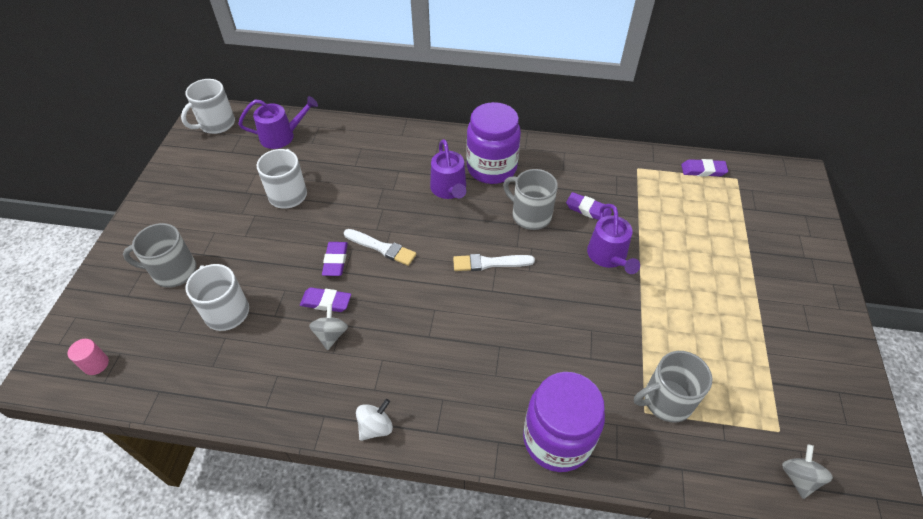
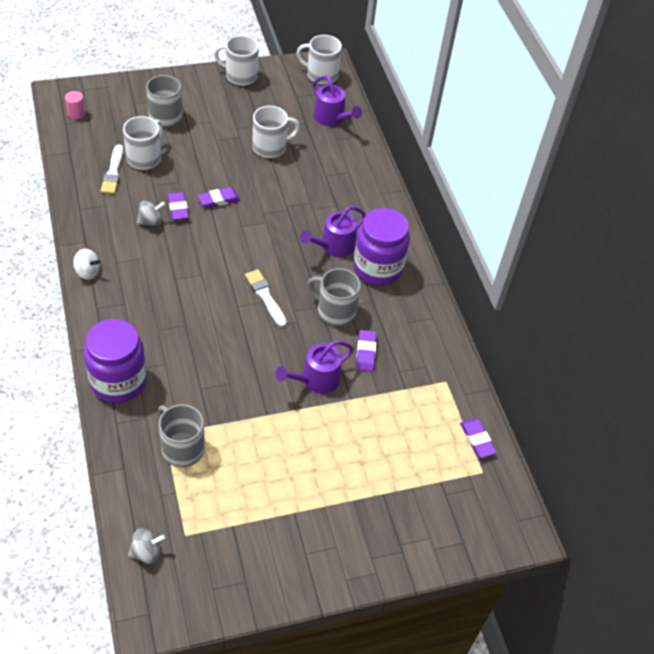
camera: 60 degrees right, 0 degrees up
(165, 185) = (240, 76): none -> white mug
(381, 248) = (246, 222): white brush -> white brush (113, 172)
(530, 215) = (335, 311): grey mug -> grey mug turned 75 degrees counterclockwise

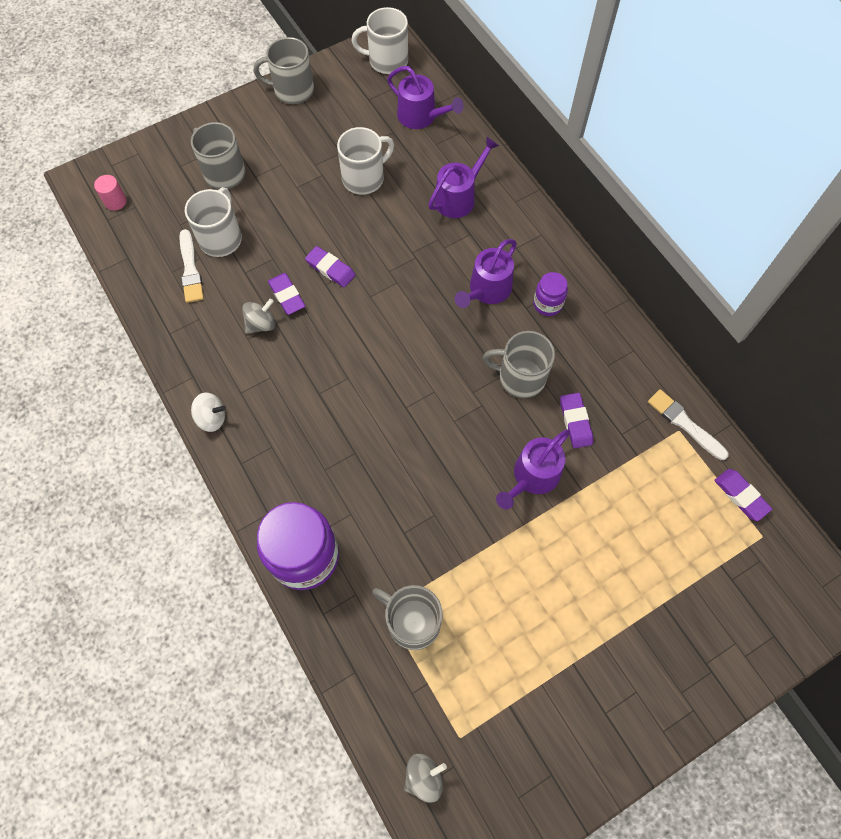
camera: 10 degrees left, 15 degrees up
(219, 200) = (330, 269): purple eraser -> purple eraser turned 75 degrees clockwise
(240, 76) = (292, 90): white mug -> grey mug
(265, 297) = (433, 384): white brush -> white brush (685, 424)
(338, 179) = (458, 197): none -> purple watering can
(377, 268) = (547, 304): purple jar -> purple jar, size x0.49

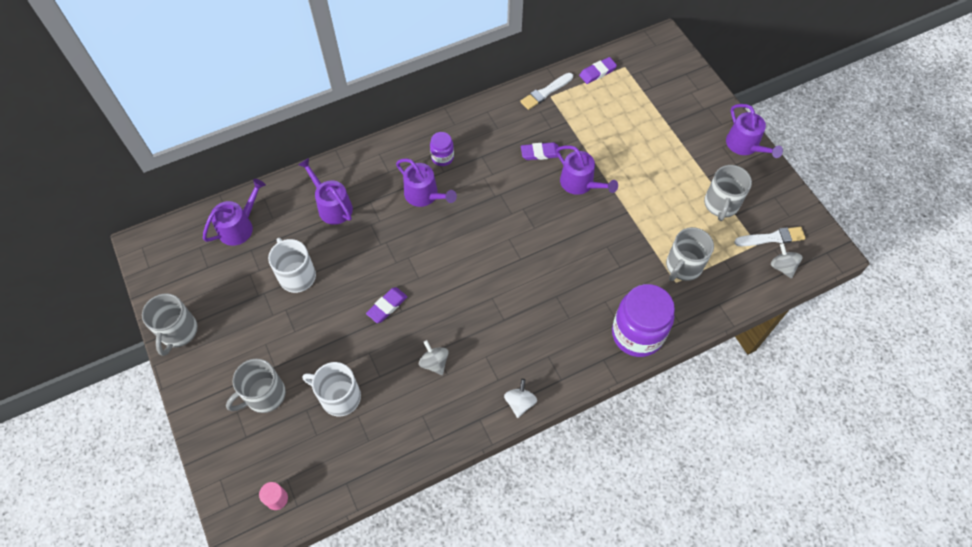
camera: 85 degrees left, 5 degrees down
(190, 269) = (369, 423): white brush -> white brush (771, 238)
(287, 295) = (409, 341): purple eraser -> none
(387, 61) = (165, 249): white mug -> none
(520, 377) = (502, 182): grey mug -> grey mug (721, 204)
(645, 730) = (745, 145): none -> purple watering can

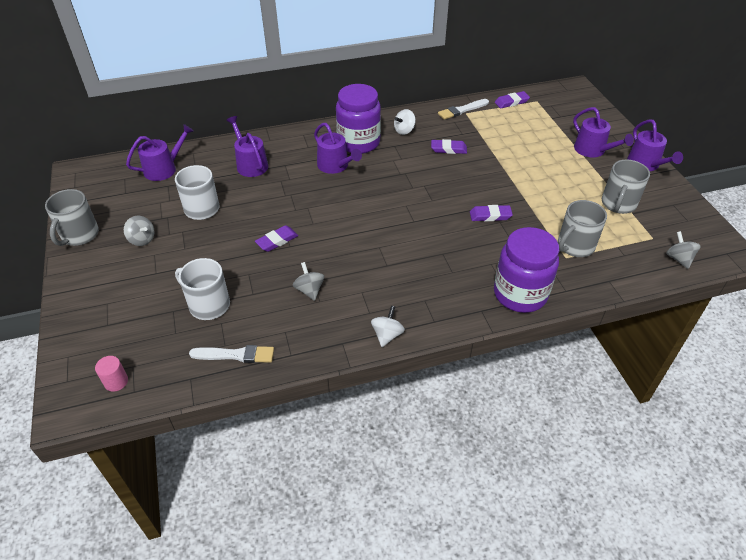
camera: 10 degrees right, 15 degrees down
(246, 327) = (142, 239): none -> grey spinning top
(264, 395) = (137, 293): grey mug -> none
(442, 157) = (358, 143): purple jar -> purple jar, size x2.05
(488, 132) = (404, 130): none -> white spinning top
(580, 183) = (482, 174): purple watering can -> purple watering can (592, 150)
(596, 239) = (490, 215): none -> purple eraser
(771, 238) = (668, 235): white brush -> white brush (235, 355)

